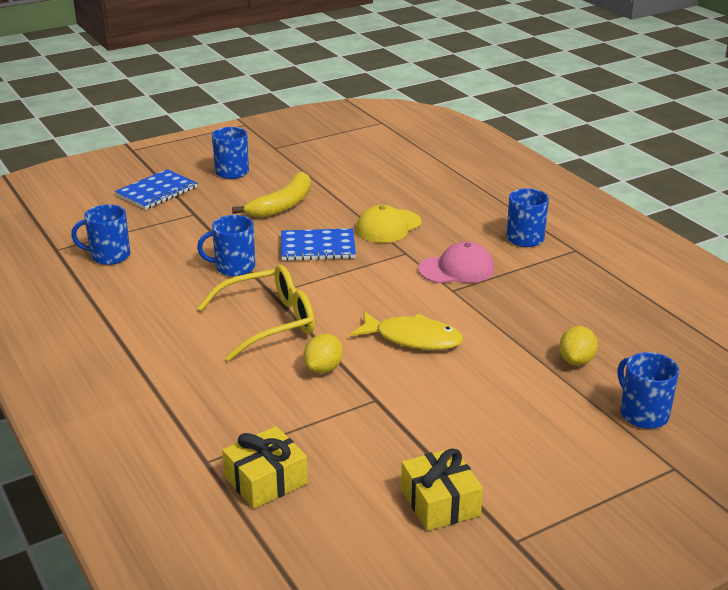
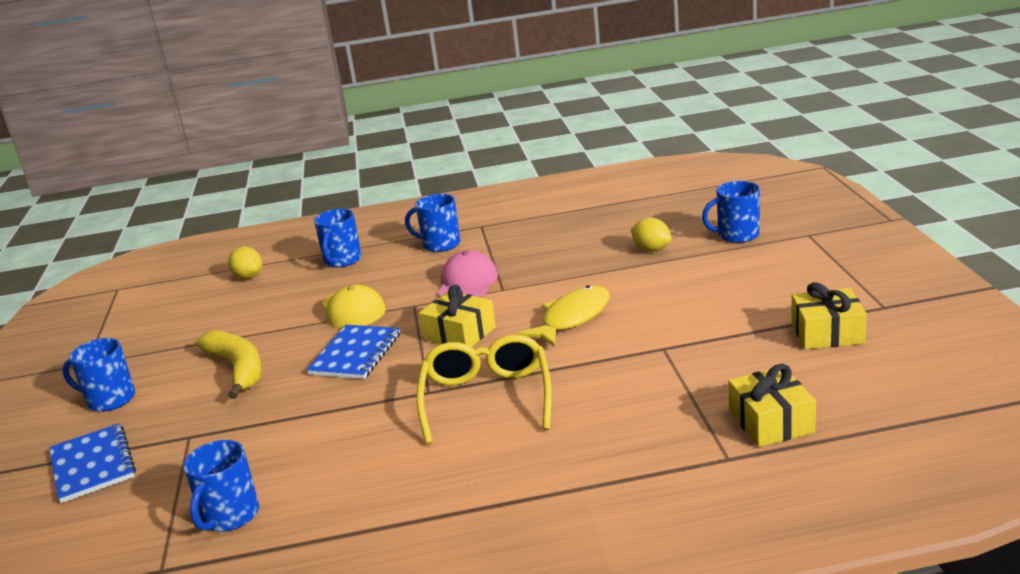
camera: 65 degrees left, 5 degrees down
(234, 267) = (349, 414): blue mug -> blue mug (342, 260)
(323, 368) = (595, 372): yellow lemon -> yellow lemon (248, 276)
(365, 286) = (459, 333): none -> yellow gift

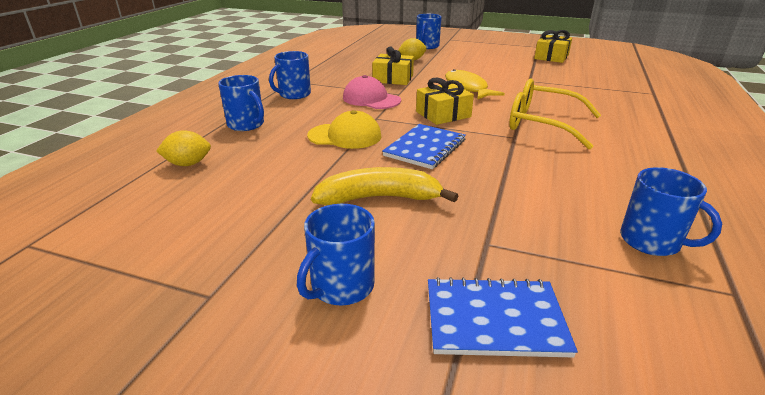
camera: 65 degrees left, 5 degrees up
(355, 354) = (425, 148): blue notebook -> blue notebook turned 75 degrees clockwise
(771, 422) = (625, 80): yellow gift -> yellow gift (393, 79)

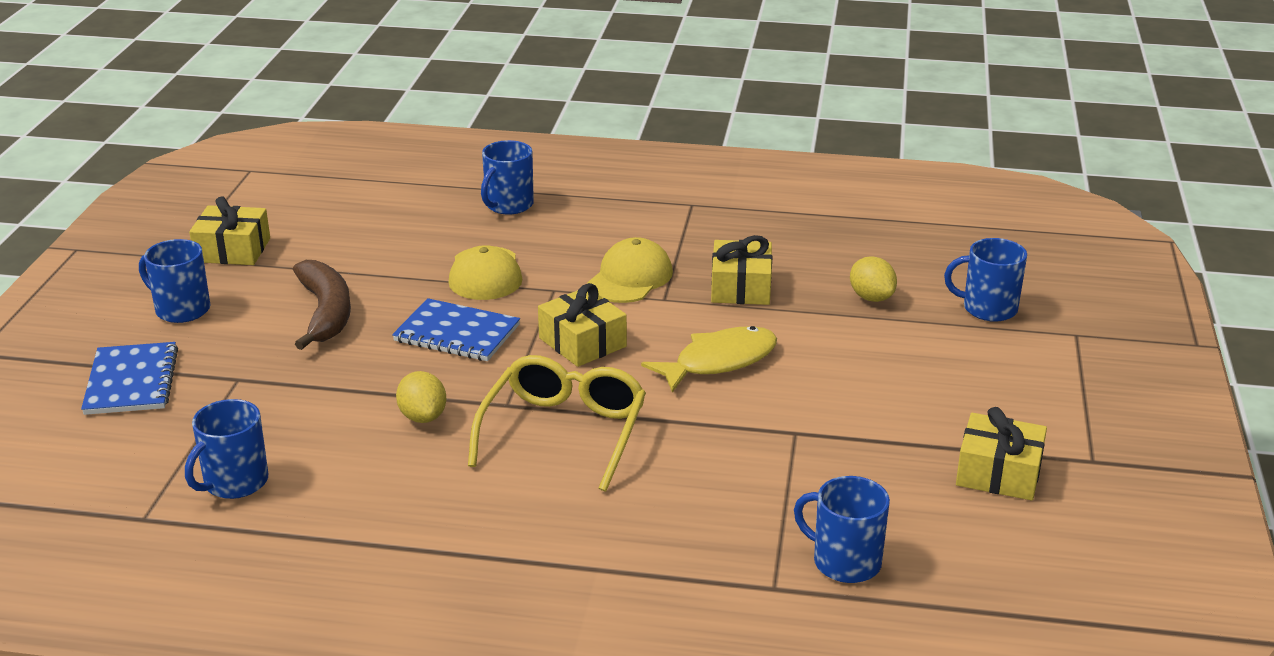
camera: 80 degrees right, 0 degrees up
(188, 164) = (395, 196): yellow lemon -> yellow lemon (423, 417)
(223, 253) = (233, 250): none -> yellow gift
(294, 94) = (630, 216): blue mug -> blue mug (845, 562)
(371, 99) = (630, 278): pink cap -> yellow cap
(379, 198) = (325, 313): yellow banana -> brown banana

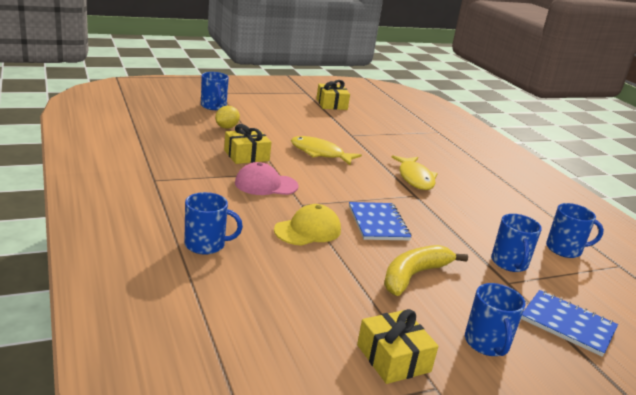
camera: 125 degrees left, 5 degrees down
(131, 381) = (568, 324): blue notebook -> blue notebook turned 75 degrees clockwise
(325, 313) = (414, 275): brown banana -> yellow banana
(423, 417) = (453, 214): yellow lemon -> none
(564, 432) = (415, 178): yellow glasses -> yellow fish
(582, 342) = (343, 186): yellow gift -> none
(630, 278) = (266, 184): yellow cap -> pink cap
(845, 562) = (410, 123): blue mug -> blue mug (509, 263)

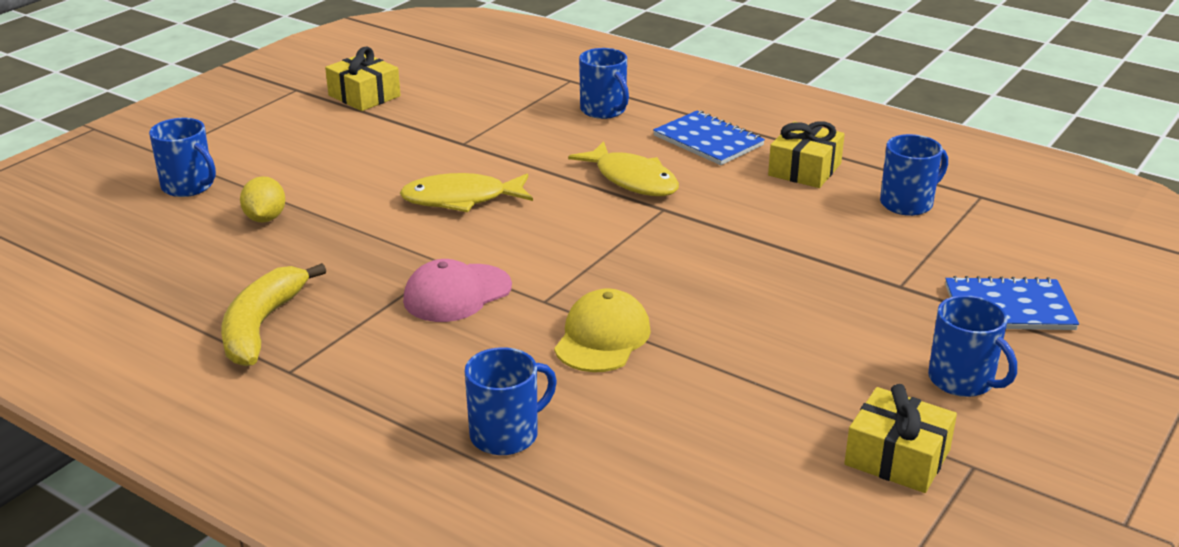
camera: 30 degrees left, 5 degrees up
(246, 155) = (364, 256): yellow gift -> yellow gift (804, 169)
(378, 223) = (671, 278): blue notebook -> blue notebook (708, 141)
(414, 275) = (797, 334): yellow banana -> yellow banana (261, 326)
(509, 263) = (874, 257): blue mug -> blue mug (603, 110)

